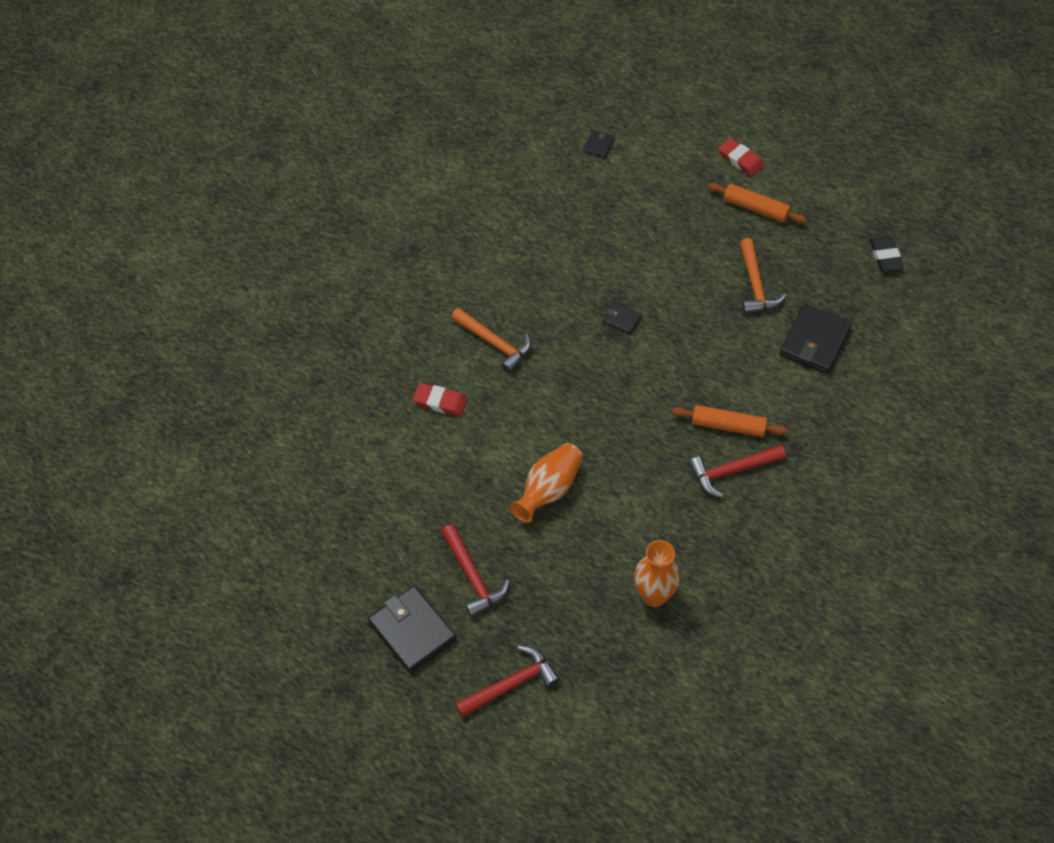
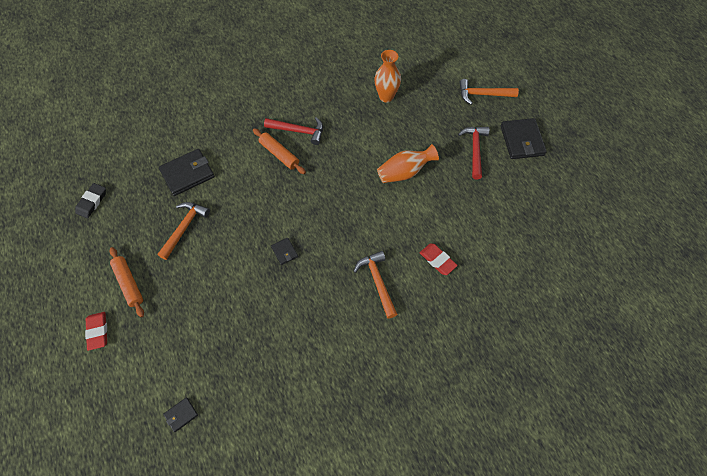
camera: 150 degrees left, 5 degrees up
(511, 684) = (483, 94): red hammer -> orange hammer

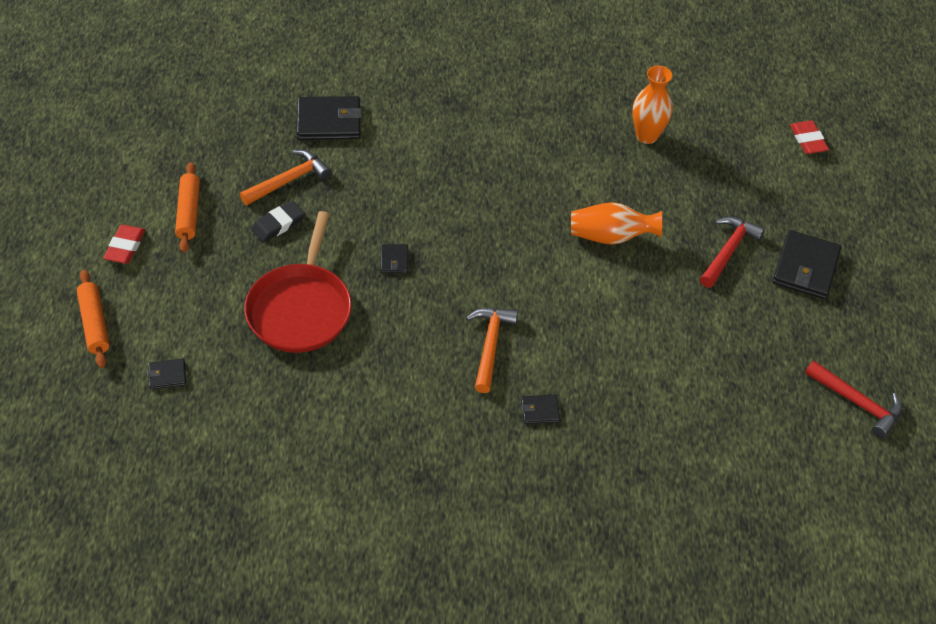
camera: 25 degrees right, 10 degrees down
(92, 202) = (197, 105): black eraser -> black eraser (278, 224)
(244, 317) = (300, 309): none -> red pan
(279, 154) = (458, 147): orange rolling pin -> orange rolling pin (94, 324)
(298, 131) = (500, 130): red hammer -> red hammer (857, 403)
(432, 311) = (540, 410): none -> black wallet
(437, 260) = (586, 357): red eraser -> red eraser (808, 140)
(483, 94) = (789, 188): orange hammer -> none

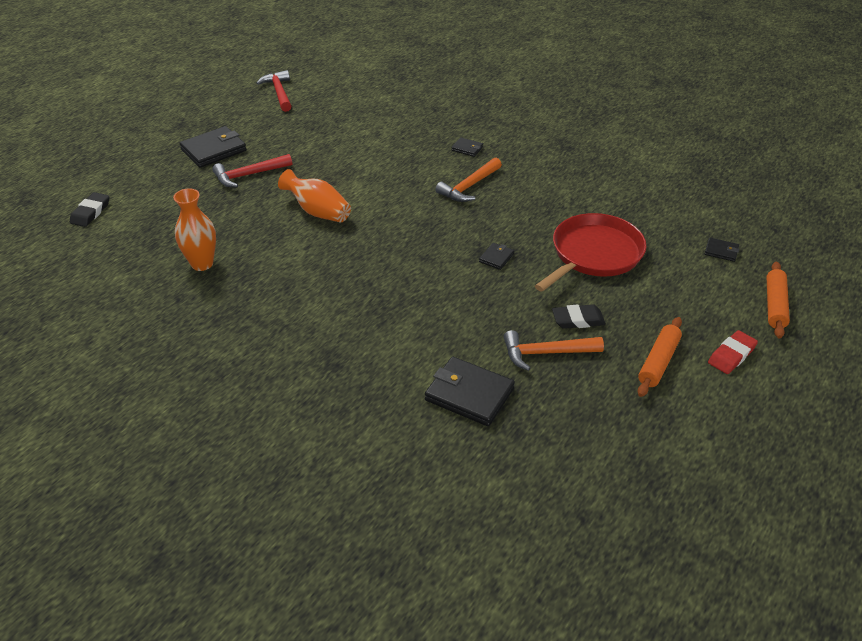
camera: 145 degrees left, 10 degrees down
(808, 140) = (90, 212): red eraser -> black eraser

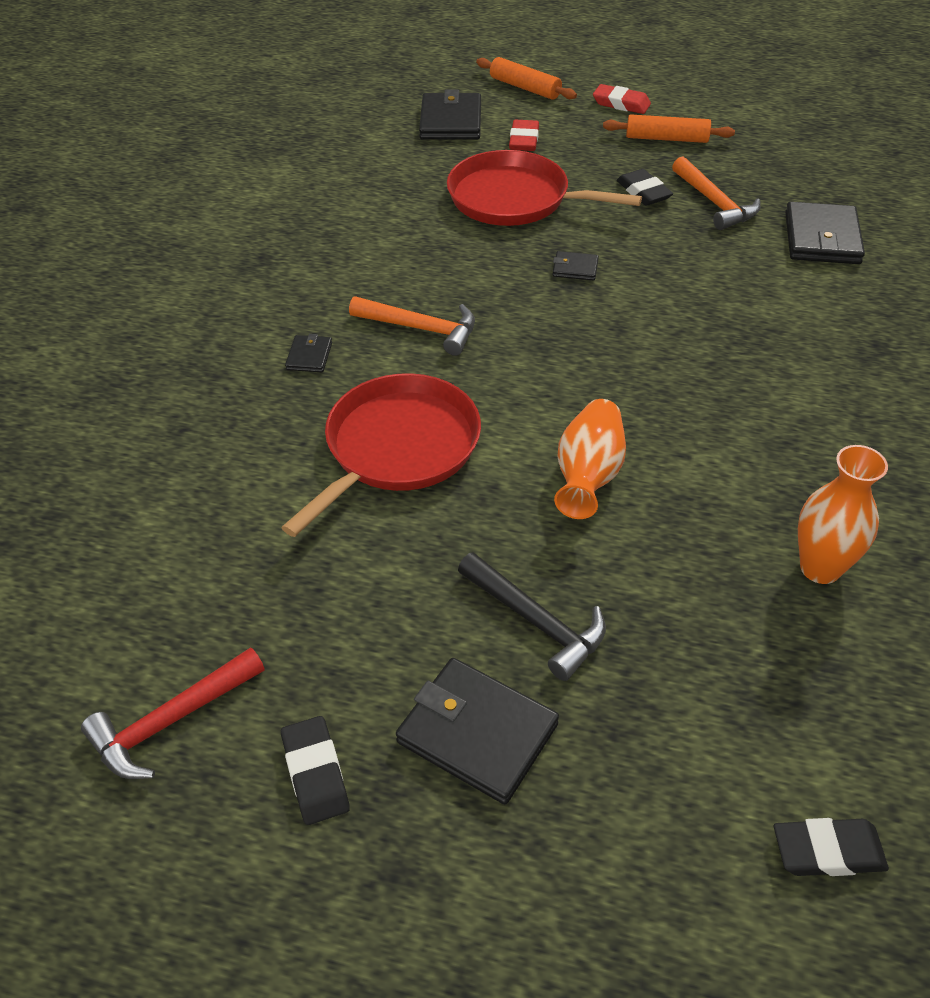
camera: 110 degrees left, 5 degrees up
(231, 116) = (315, 773): none -> black eraser
(249, 175) = (536, 621): red hammer -> black hammer
(380, 162) = (397, 448): none -> red pan
(680, 280) = (524, 140): none -> red eraser
(721, 251) = (450, 121): black wallet -> black wallet, size x2.02
(774, 305) = (525, 88): orange rolling pin -> orange rolling pin turned 45 degrees clockwise

